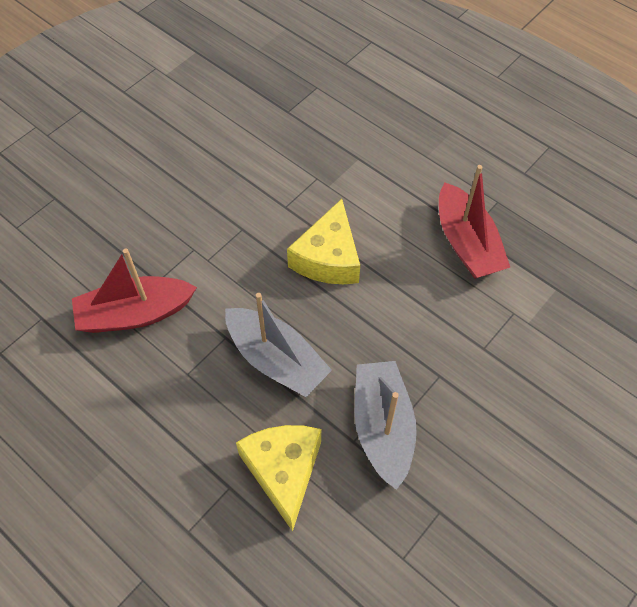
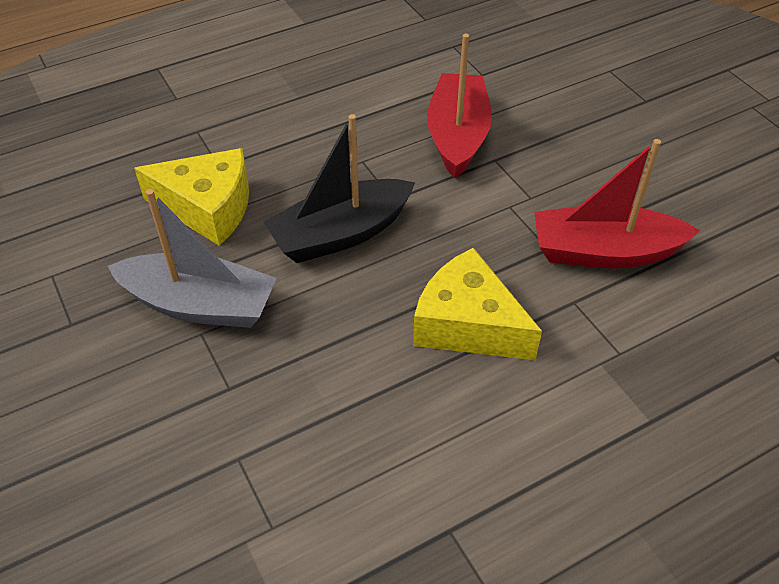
camera: 110 degrees right, 10 degrees down
(276, 360) = (340, 234): grey boat -> black boat
(466, 243) = (427, 514): red boat -> red boat (604, 252)

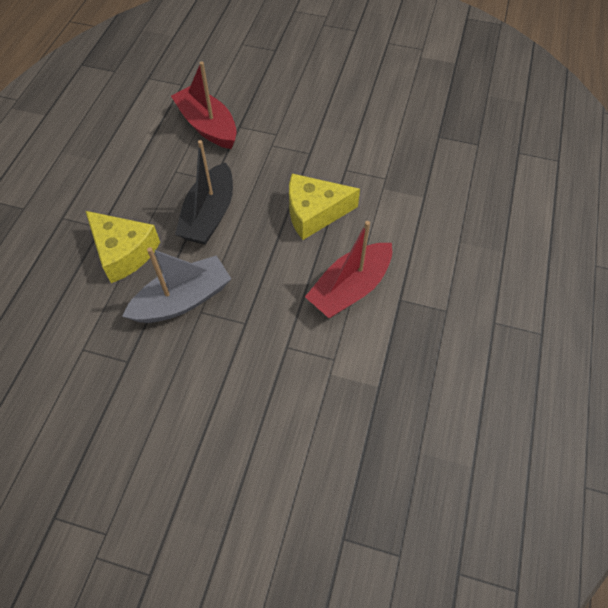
camera: 45 degrees left, 10 degrees up
(208, 207) = (124, 252): yellow cheese -> yellow cheese turned 75 degrees clockwise
(604, 252) = (334, 138): red boat -> red boat (350, 288)

